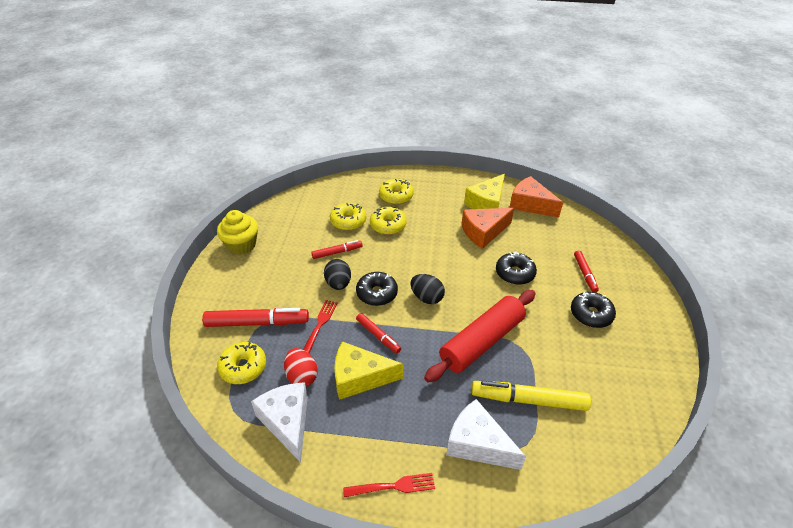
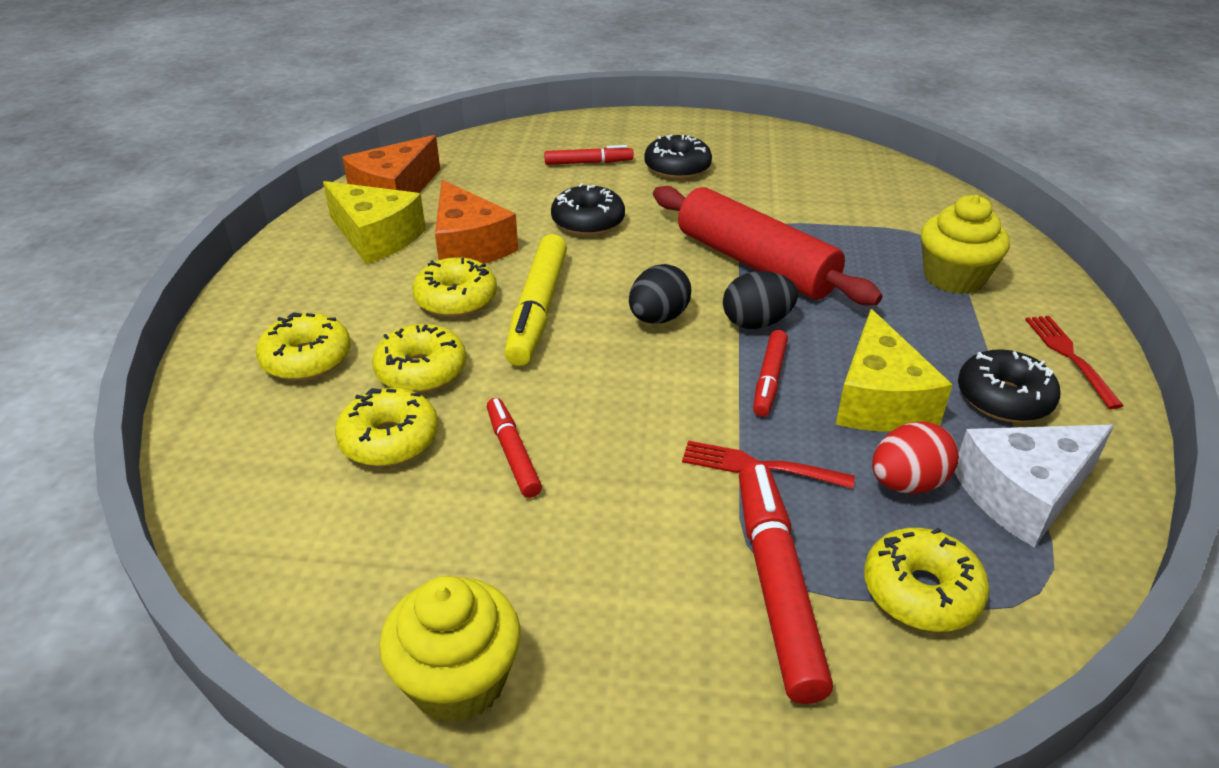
camera: 90 degrees left, 5 degrees down
(338, 284) = (626, 444): black egg -> black egg (756, 323)
(377, 293) = (652, 383): black donut -> black donut (1003, 398)
(378, 335) = (769, 379): red marker -> red marker turned 150 degrees clockwise
(438, 231) = (456, 299): none -> yellow donut
(477, 444) = (953, 277): white cheese -> yellow cupcake
(529, 400) = (857, 230): yellow marker -> yellow marker (538, 309)

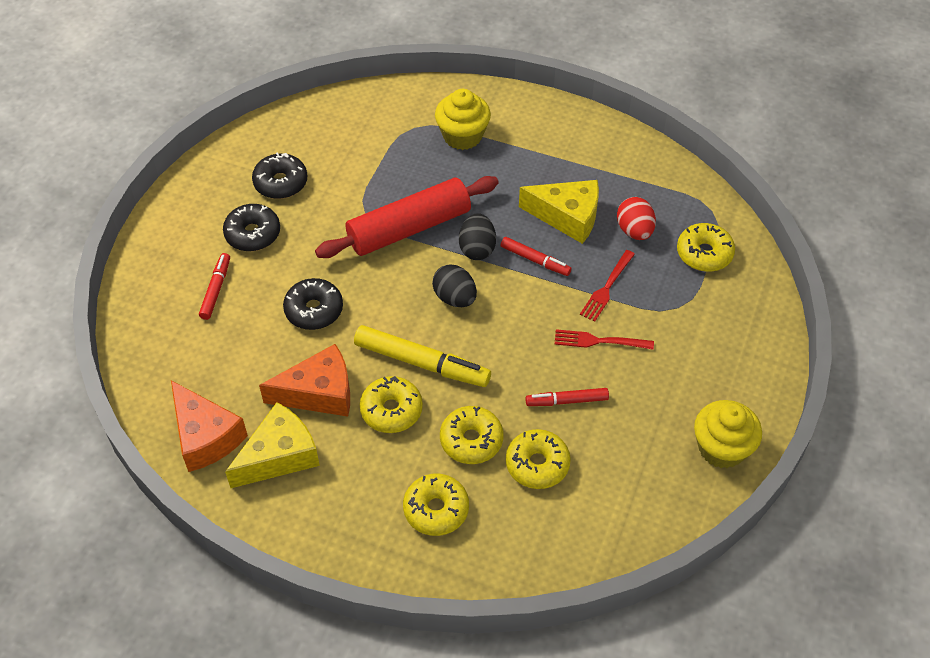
camera: 75 degrees left, 15 degrees up
(776, 587) = (690, 307): red marker -> none
(1003, 398) = (581, 164): black donut -> black donut (280, 182)
(1023, 494) = (653, 189): white cheese -> none
(1069, 357) = (555, 121): red fork -> red fork (599, 341)

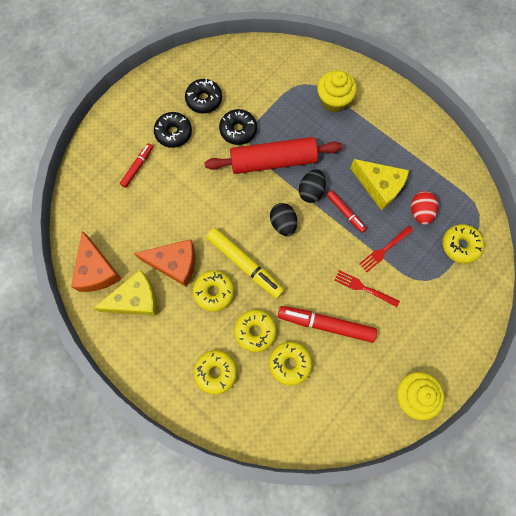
camera: 20 degrees right, 20 degrees up
(314, 310) = (192, 202): black donut -> black donut (238, 130)
(567, 401) = (326, 325): red marker -> red marker, size x1.75

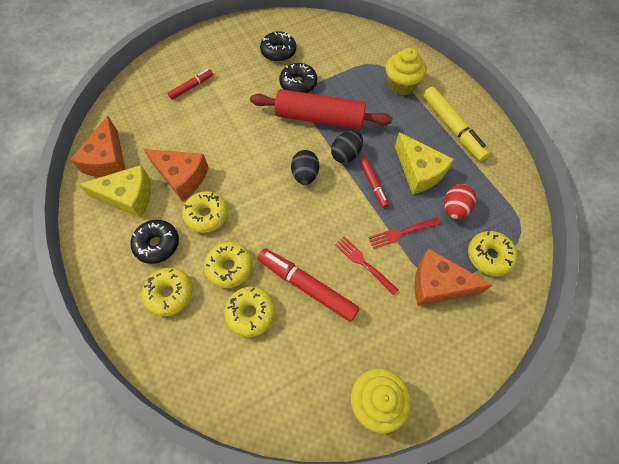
camera: 20 degrees right, 10 degrees down
(173, 133) = (238, 70): black donut -> black donut (157, 244)
(244, 264) = (249, 199): yellow marker -> yellow marker (452, 127)
(428, 285) = (438, 284): none -> orange cheese

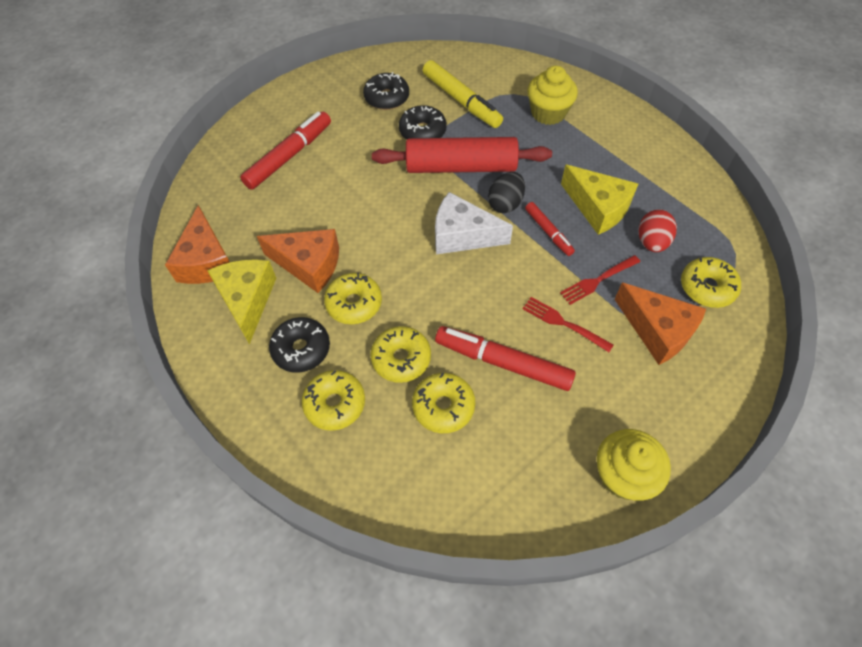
camera: 10 degrees left, 5 degrees down
(128, 197) = (247, 300): yellow cheese -> yellow cheese turned 90 degrees counterclockwise
(191, 87) = (288, 156): red marker -> red marker, size x1.75
(305, 175) = (462, 235): black egg -> white cheese
(438, 284) = (657, 330): orange cheese -> orange cheese turned 135 degrees counterclockwise
(452, 127) = (622, 151): yellow marker -> yellow marker (461, 100)

